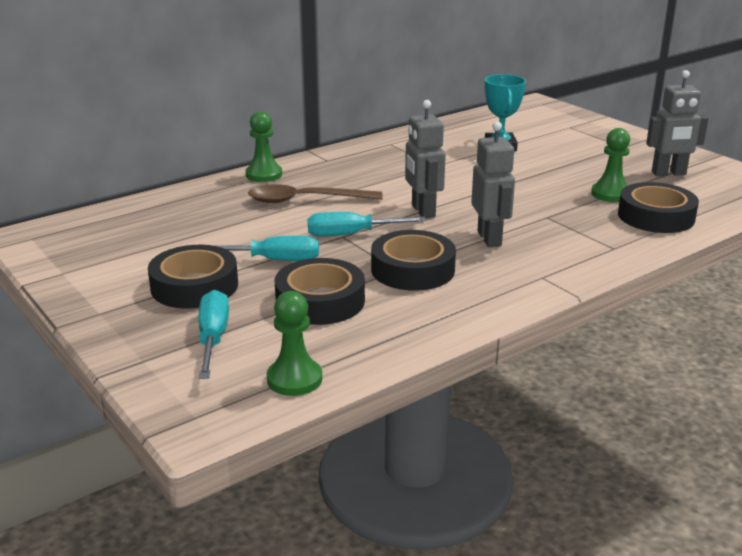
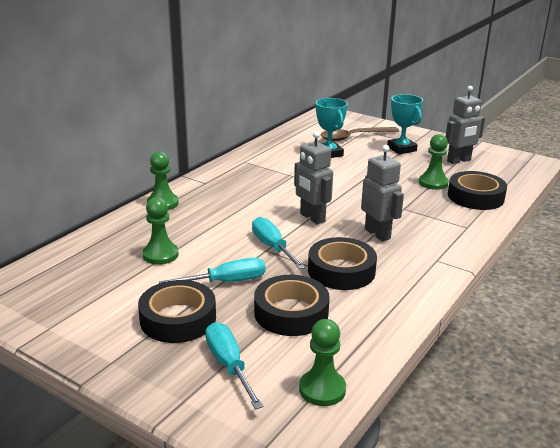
camera: 20 degrees left, 0 degrees up
(223, 224) = (160, 255): none -> green pawn
(305, 200) = (214, 222): brown spoon -> brown spoon (353, 137)
(351, 234) = (272, 247): turquoise screwdriver -> turquoise screwdriver turned 90 degrees clockwise
(600, 152) = (401, 149): none -> turquoise trophy

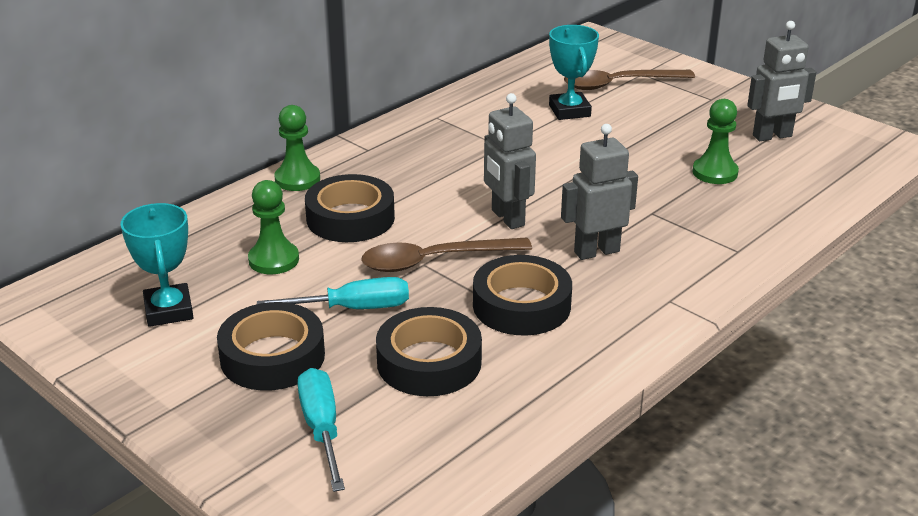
camera: 10 degrees right, 5 degrees up
(272, 247) = (434, 261): turquoise screwdriver -> brown spoon
(322, 389) = (436, 474): green pawn -> none
(377, 234) = (596, 251): grey robot -> grey robot turned 90 degrees counterclockwise
(401, 149) = (688, 109): turquoise trophy -> turquoise trophy (168, 310)
(475, 197) = (773, 201): black tape -> black tape (350, 218)

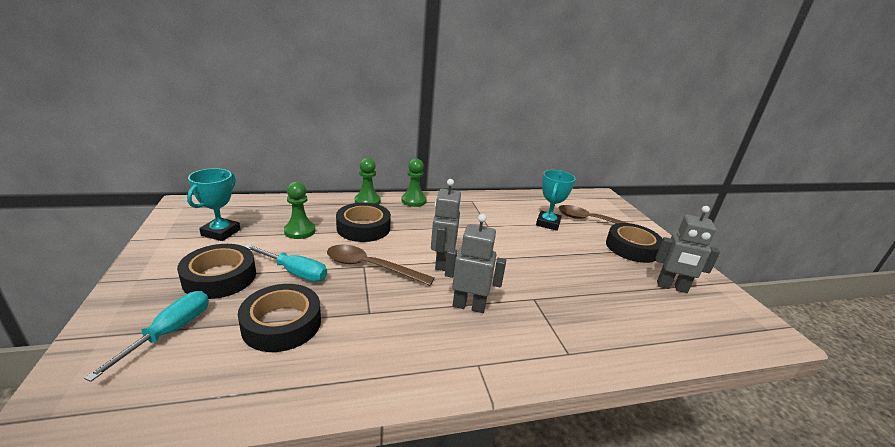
camera: 30 degrees right, 5 degrees down
(521, 305) = (380, 317): black tape -> black tape (632, 248)
(715, 172) = (605, 293): green pawn -> green pawn (413, 201)

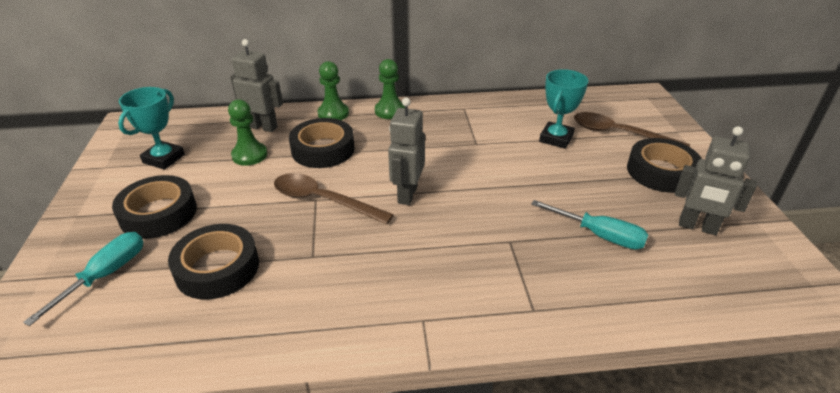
camera: 10 degrees right, 10 degrees up
(294, 272) = (238, 207): turquoise screwdriver -> turquoise screwdriver (599, 235)
(469, 306) = (428, 249): grey robot -> grey robot (263, 127)

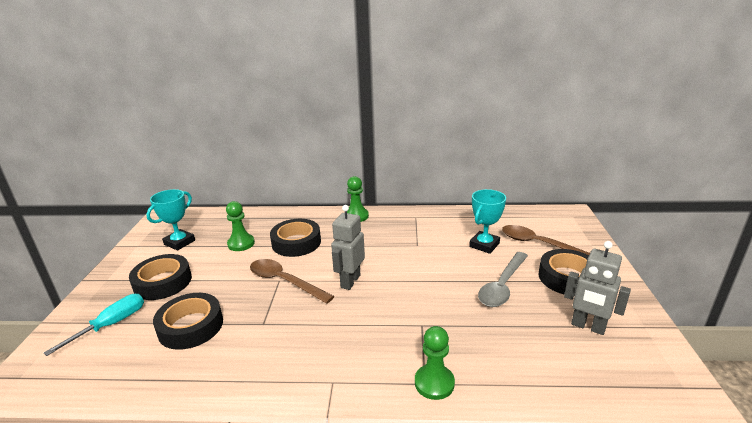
camera: 10 degrees right, 10 degrees down
(263, 127) = (257, 223): grey robot -> none
(333, 113) = (312, 216): green pawn -> green pawn (434, 383)
(590, 186) = (502, 286): none -> grey spoon
(599, 235) = (498, 326): turquoise screwdriver -> none

